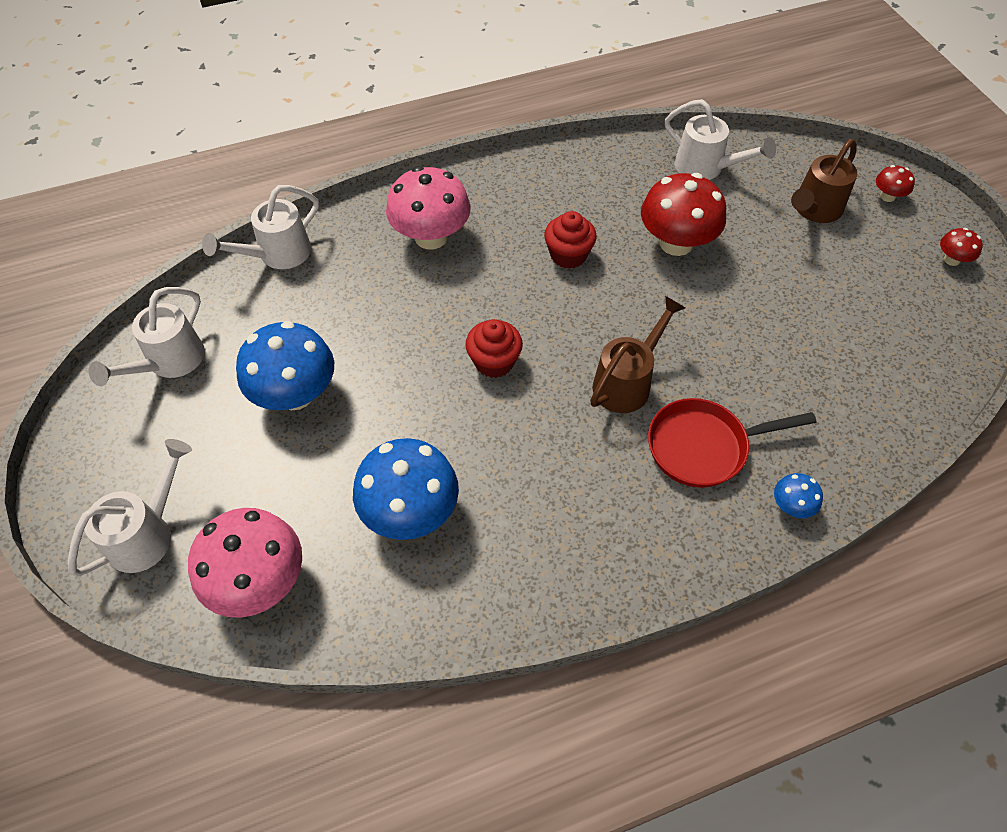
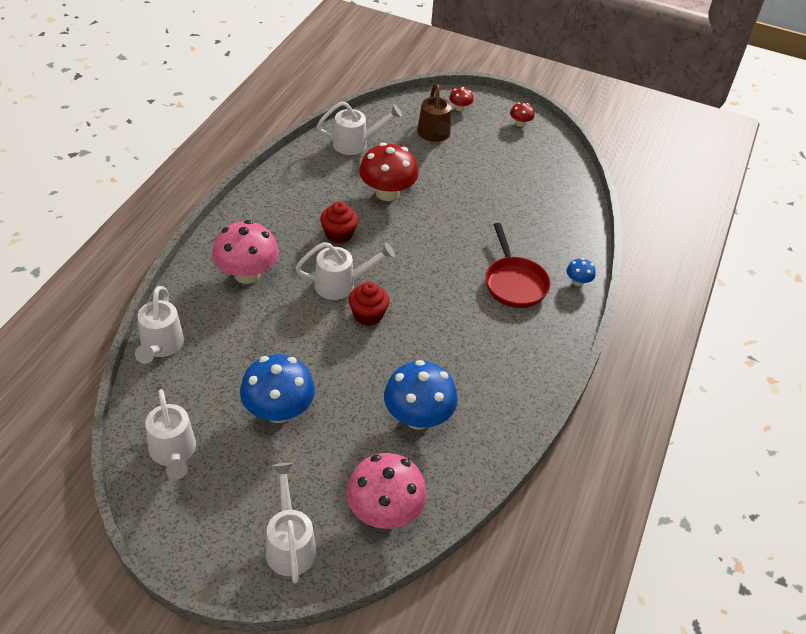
camera: 50 degrees left, 10 degrees down
(506, 310) = (341, 284): none -> white watering can
(627, 382) = (445, 278): brown watering can -> none
(704, 447) = (514, 283): red pan -> red pan turned 45 degrees counterclockwise

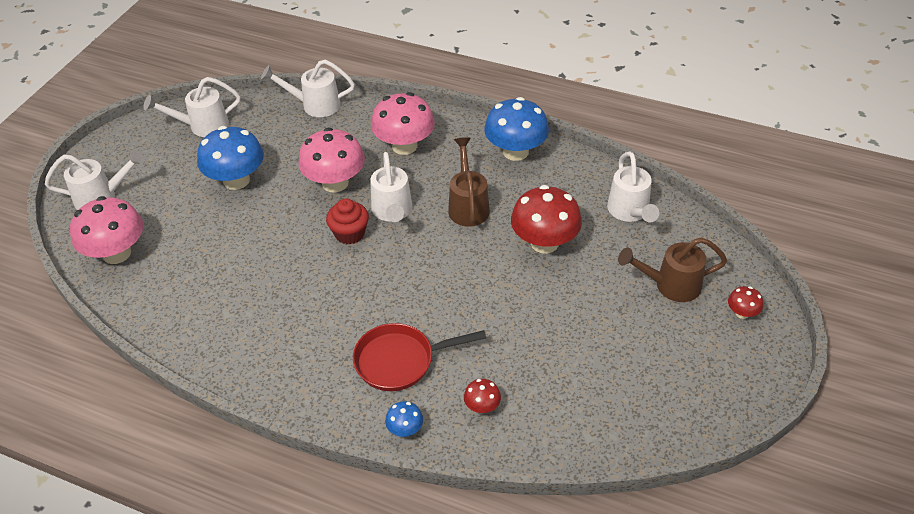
camera: 95 degrees right, 0 degrees up
(295, 327) = (335, 183): none -> pink mushroom
(339, 234) = (468, 206): red cupcake -> brown watering can
(418, 417) = (215, 274): blue mushroom -> blue mushroom (515, 152)
(520, 123) = (730, 383): red mushroom -> red mushroom (482, 406)

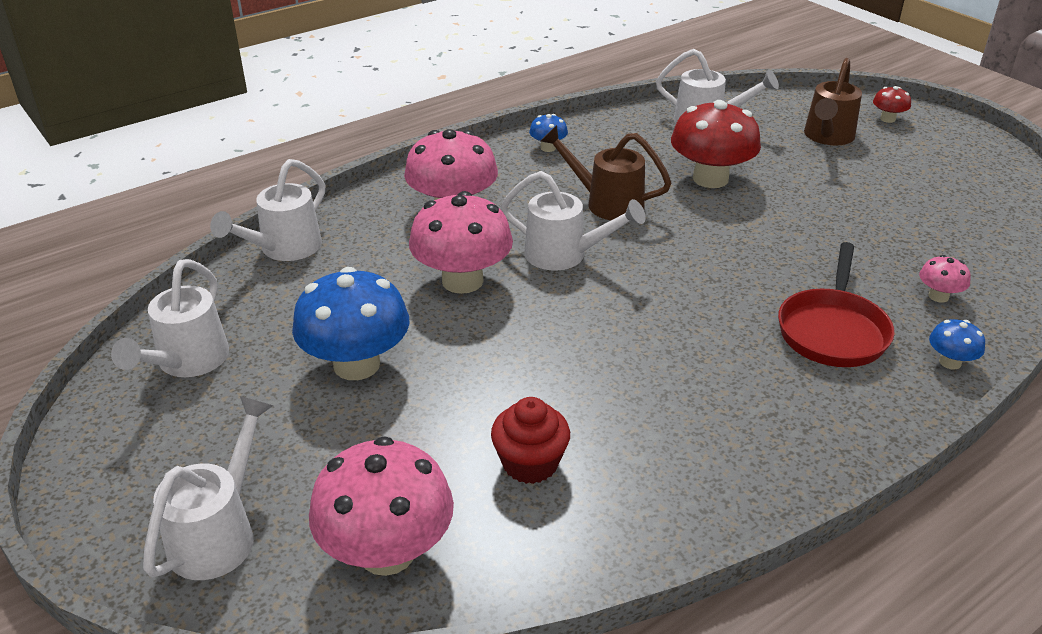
camera: 60 degrees left, 10 degrees down
(349, 233) = (573, 299): red cupcake -> red cupcake (530, 463)
(482, 406) = (938, 296): red mushroom -> pink mushroom
(515, 152) = (548, 148): blue mushroom -> blue mushroom, size x0.46

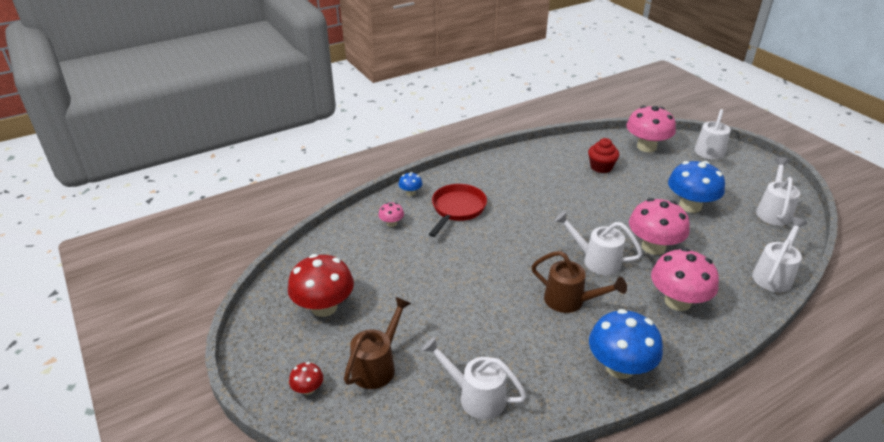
camera: 175 degrees left, 0 degrees up
(548, 148) = (619, 367): blue mushroom -> blue mushroom, size x2.16
(710, 179) = (491, 321): red mushroom -> red mushroom (324, 307)

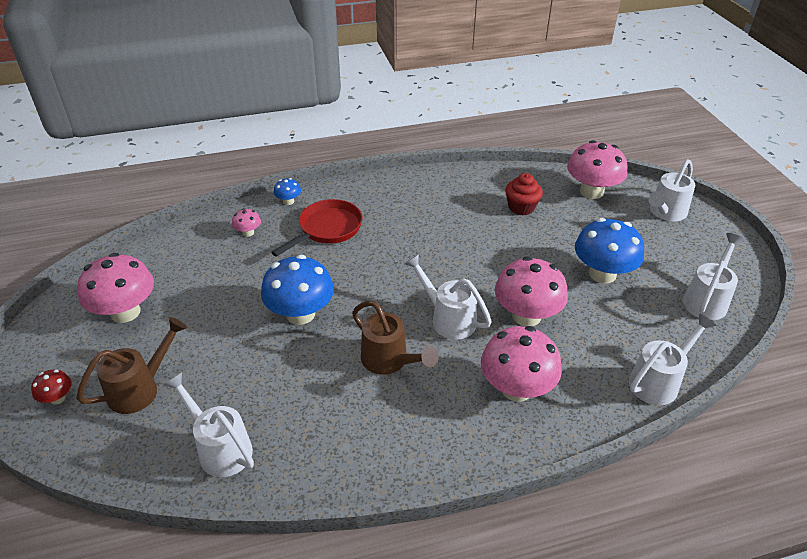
camera: 15 degrees right, 5 degrees up
(324, 307) = (125, 312): red mushroom -> pink mushroom
(619, 367) = (399, 452): blue mushroom -> blue mushroom (300, 314)

